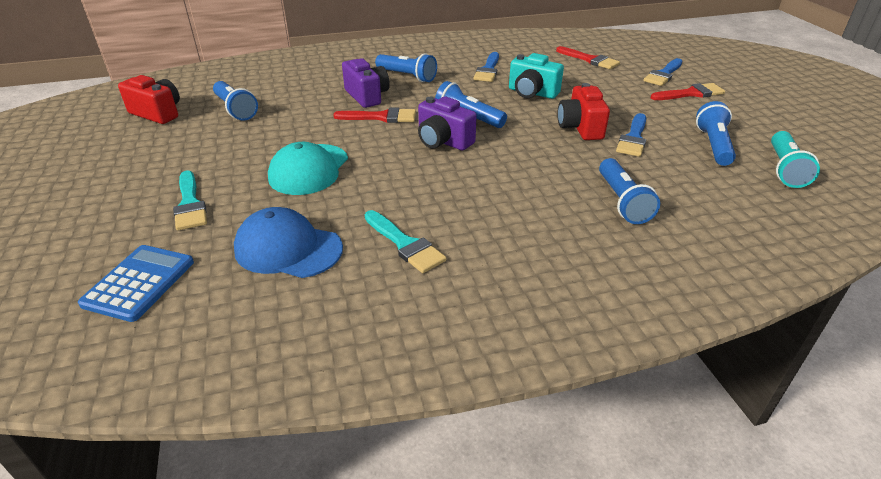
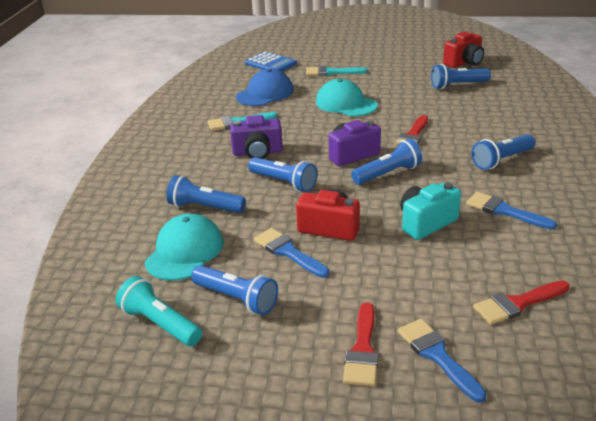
camera: 115 degrees right, 5 degrees down
(367, 96) = (460, 135): purple camera -> purple camera (257, 152)
(530, 166) = (284, 183): none -> blue flashlight
(698, 188) = (185, 252): none -> turquoise cap

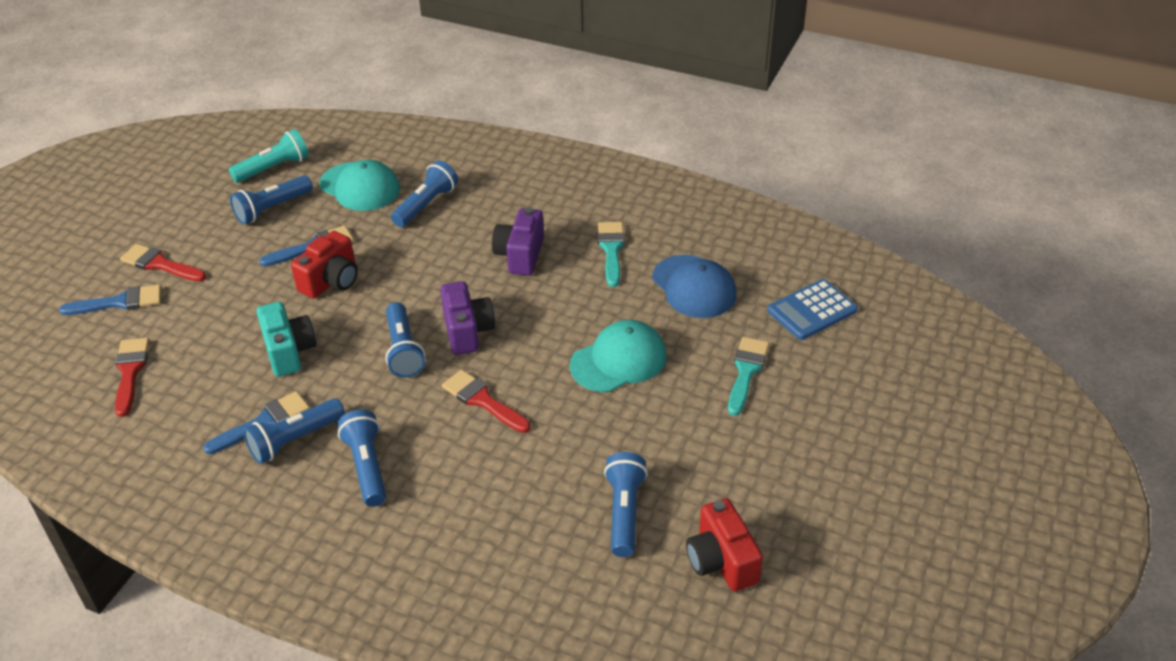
camera: 105 degrees right, 10 degrees up
(284, 183) = (438, 265): blue flashlight -> blue flashlight (295, 440)

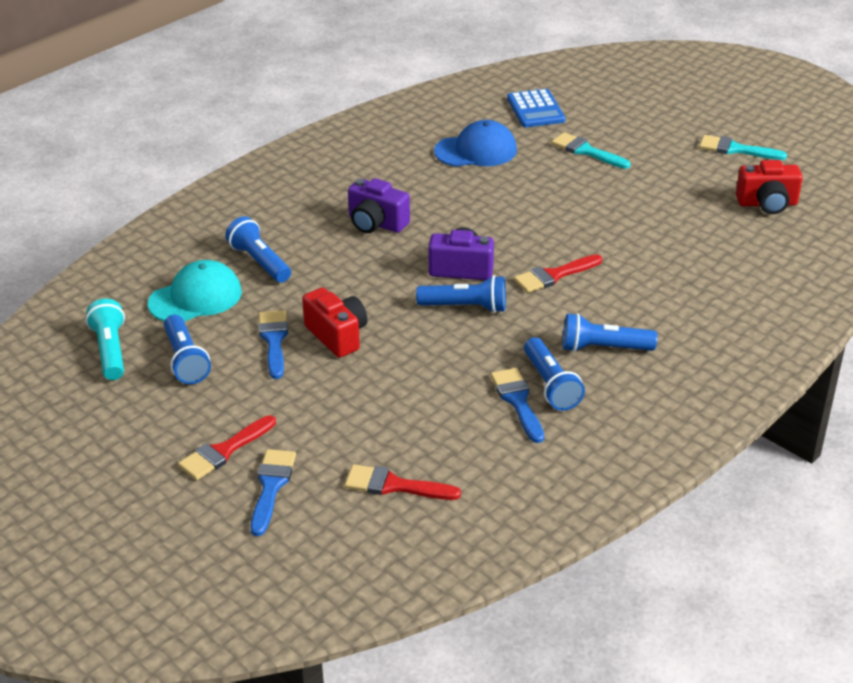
camera: 70 degrees left, 5 degrees down
(289, 351) = (426, 375): turquoise camera -> none
(611, 250) = (402, 177): turquoise brush -> turquoise brush (736, 149)
(618, 360) = (542, 202): turquoise cap -> none
(624, 512) = (706, 233): blue flashlight -> none

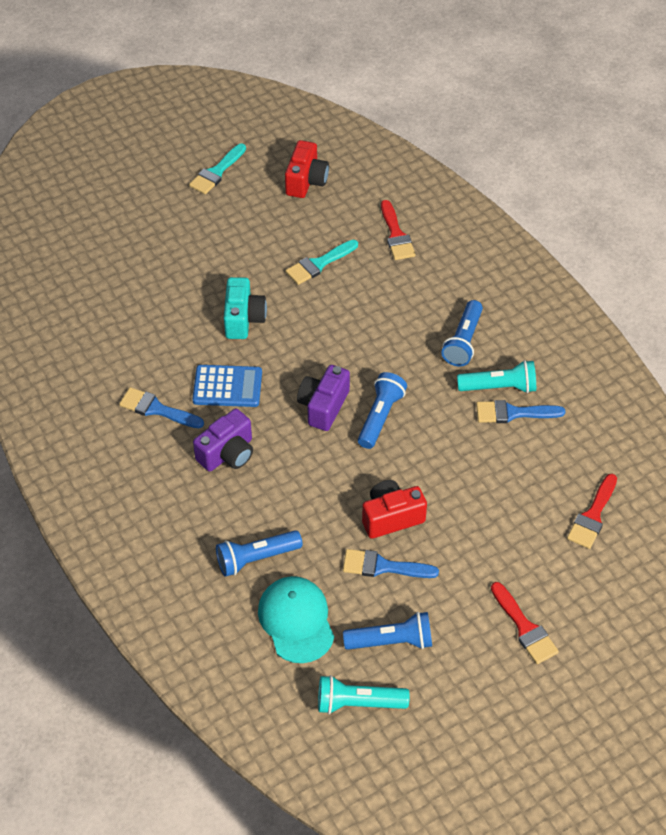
camera: 75 degrees left, 15 degrees up
(271, 487) = (576, 600): blue brush -> blue brush (157, 409)
(476, 151) = (135, 349): blue cap -> none
(535, 109) = (82, 286): blue calculator -> blue calculator (227, 387)
(548, 201) = (243, 319): none -> turquoise camera
(551, 385) = (499, 387): blue flashlight -> turquoise flashlight
(554, 275) = (356, 345): red brush -> red brush (396, 235)
(586, 151) = (173, 270): turquoise brush -> turquoise brush (319, 264)

